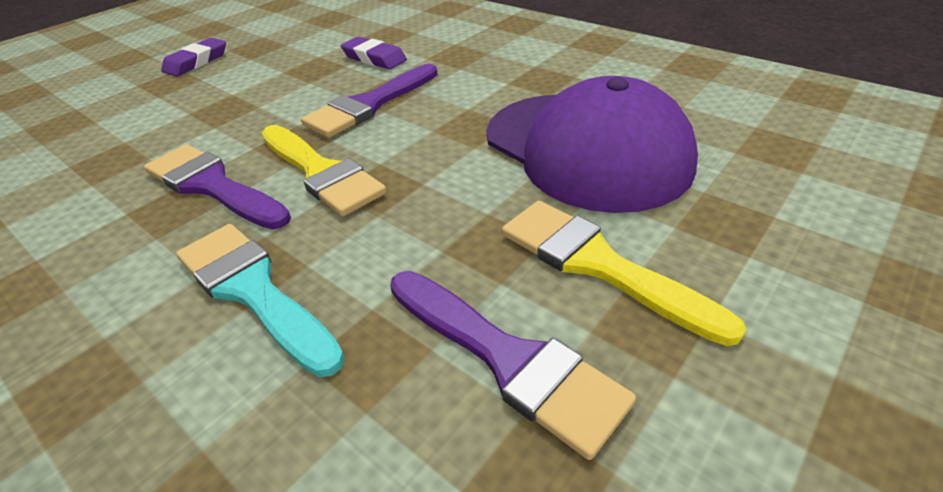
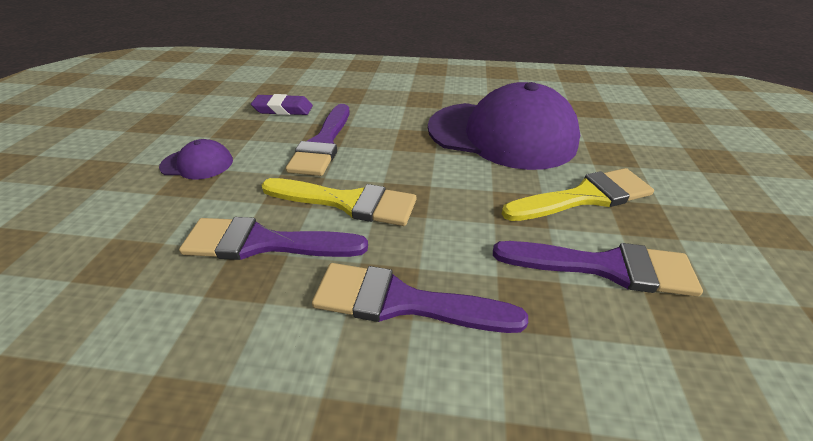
camera: 35 degrees left, 0 degrees up
(196, 62) = (103, 148): purple eraser -> none
(245, 95) = (197, 164): none -> purple cap
(253, 290) = (403, 302): turquoise brush -> purple brush
(598, 264) = (584, 197): yellow brush -> yellow brush turned 150 degrees clockwise

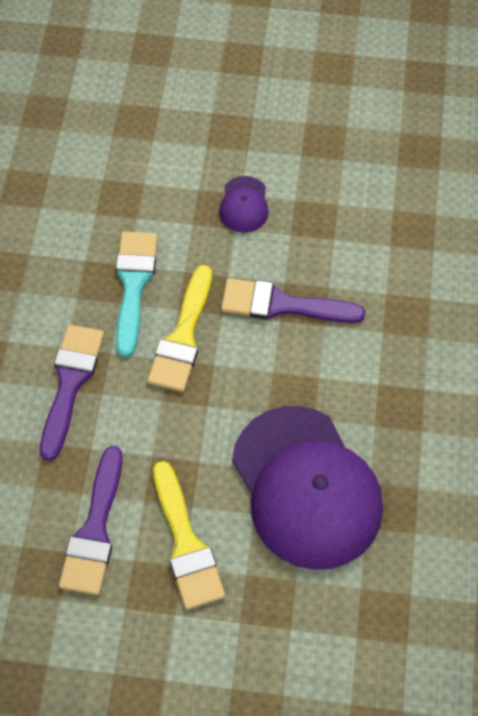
camera: 90 degrees right, 20 degrees up
(264, 243) = (133, 285): purple brush -> turquoise brush
(283, 109) = (359, 252): purple eraser -> none
(501, 135) = (306, 487): purple cap -> purple cap turned 45 degrees counterclockwise

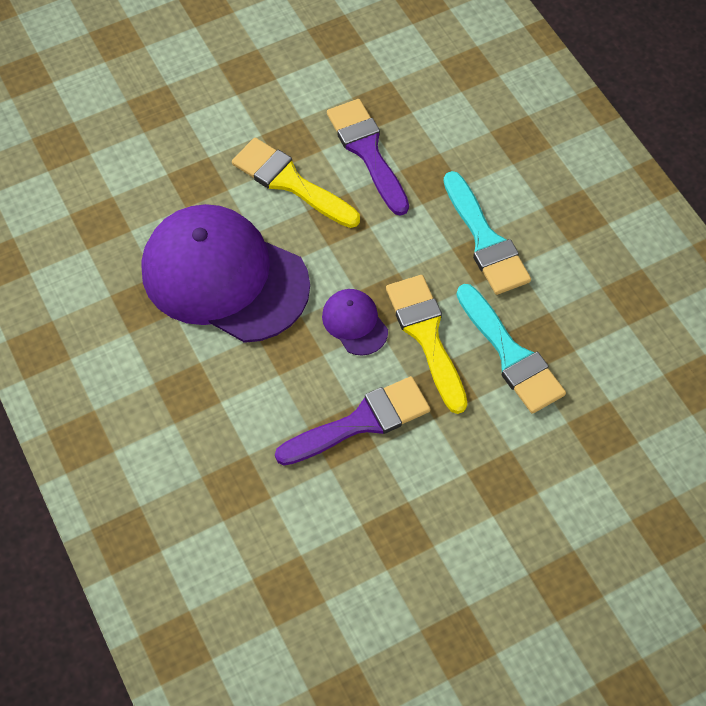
camera: 145 degrees right, 0 degrees up
(70, 383) = (485, 240): purple brush -> turquoise brush
(244, 205) = (479, 504): purple cap -> purple cap (355, 323)

